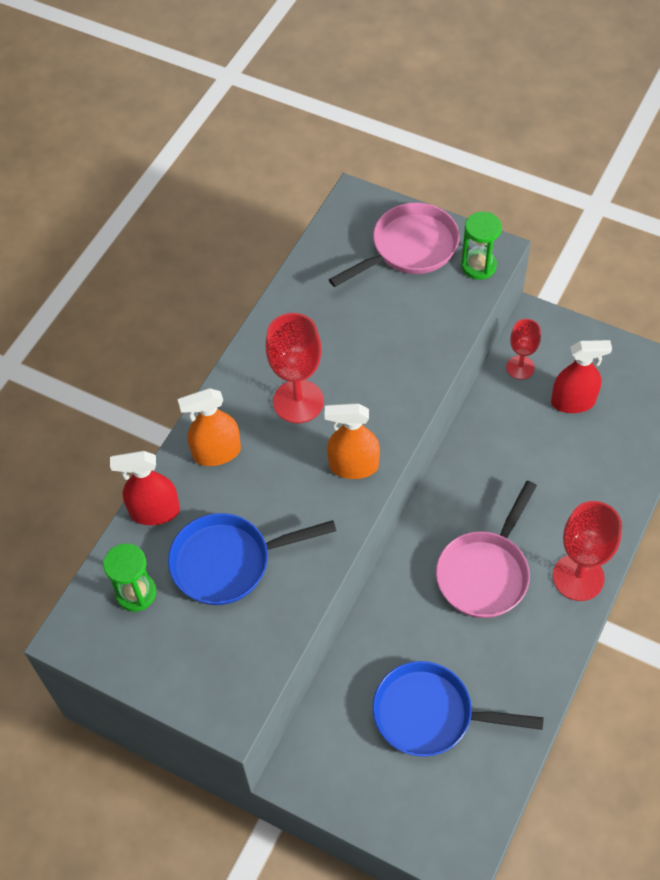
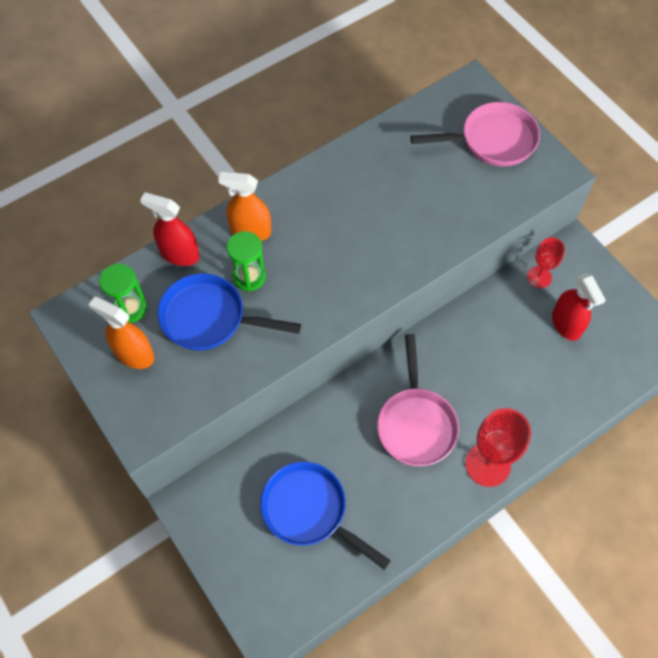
camera: 25 degrees right, 5 degrees up
(298, 401) = (334, 221): red goblet -> none
(353, 466) = (346, 290): orange spray bottle -> orange spray bottle (134, 354)
(478, 266) = (540, 178): green hourglass -> green hourglass (249, 276)
(485, 573) = (416, 424): pink pan -> pink pan turned 60 degrees counterclockwise
(573, 402) = (566, 324): red spray bottle -> red spray bottle turned 45 degrees clockwise

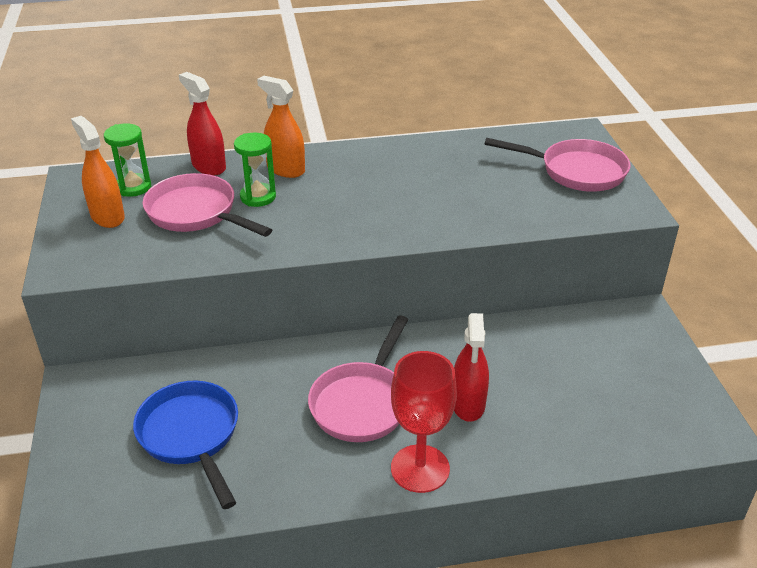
camera: 25 degrees right, 25 degrees down
(209, 318) = (196, 213): blue pan -> pink pan
(539, 277) = (587, 326): red goblet -> none
(566, 324) = (596, 375): red spray bottle -> red spray bottle (468, 404)

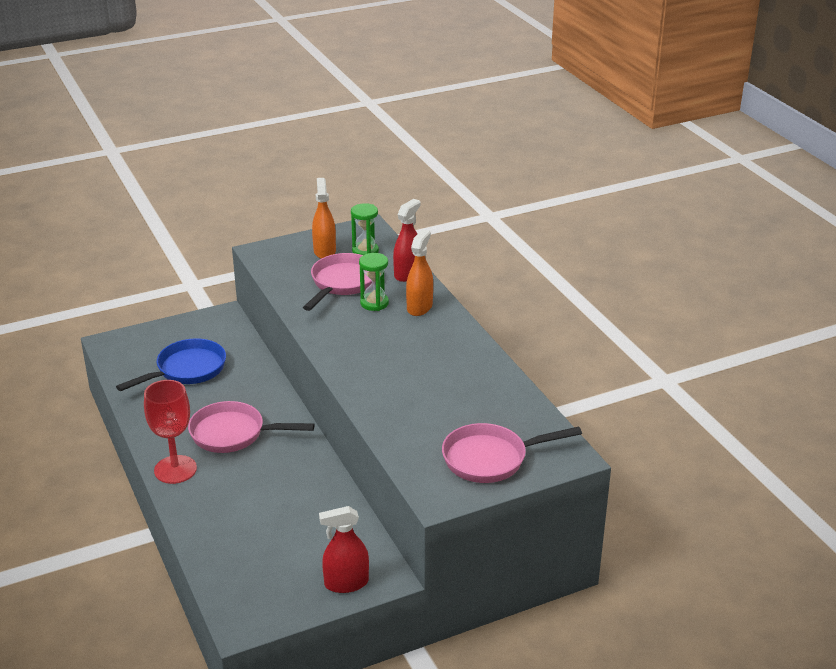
camera: 75 degrees right, 5 degrees down
(107, 217) = (324, 251): orange spray bottle -> orange spray bottle turned 45 degrees counterclockwise
(468, 404) = (243, 484): red spray bottle -> red spray bottle (346, 583)
(577, 171) = (490, 459): pink pan -> pink pan turned 75 degrees clockwise

